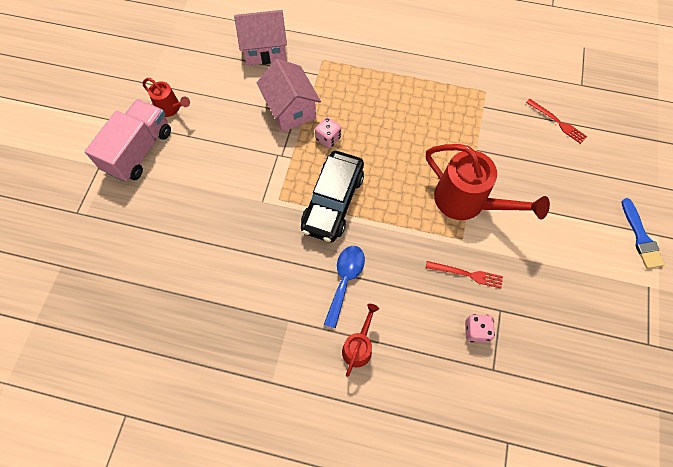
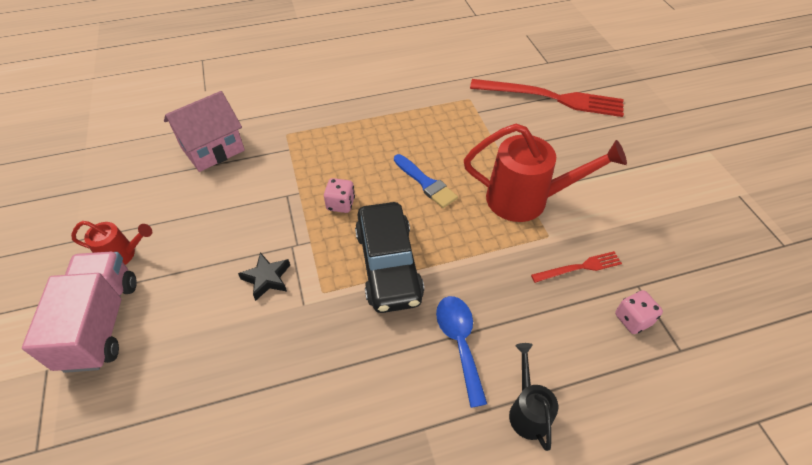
camera: 30 degrees left, 15 degrees down
(249, 171) = (267, 278): none -> black star
(290, 110) = (279, 194): pink house -> none
(358, 347) = (528, 411): red watering can -> black watering can
(557, 122) = (551, 98): red fork -> red fork, size x2.11
(641, 237) = (697, 158): blue brush -> blue brush (426, 183)

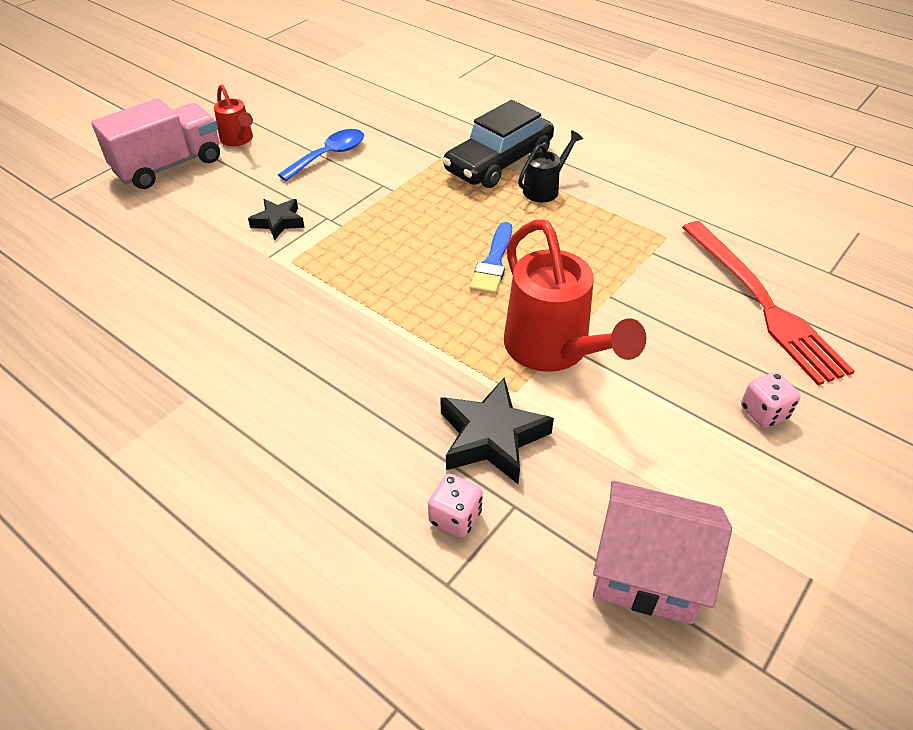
camera: 55 degrees right, 5 degrees down
(212, 149) = (393, 118): pink house -> pink house (647, 572)
(340, 204) = (405, 221): pink dice -> pink dice (764, 412)
(388, 265) = (359, 286): black car -> black car (498, 162)
(459, 342) = (306, 378): blue spoon -> blue spoon (329, 155)
(528, 411) = (261, 464): black watering can -> black watering can (545, 189)
(579, 267) = (492, 437): red fork -> black star

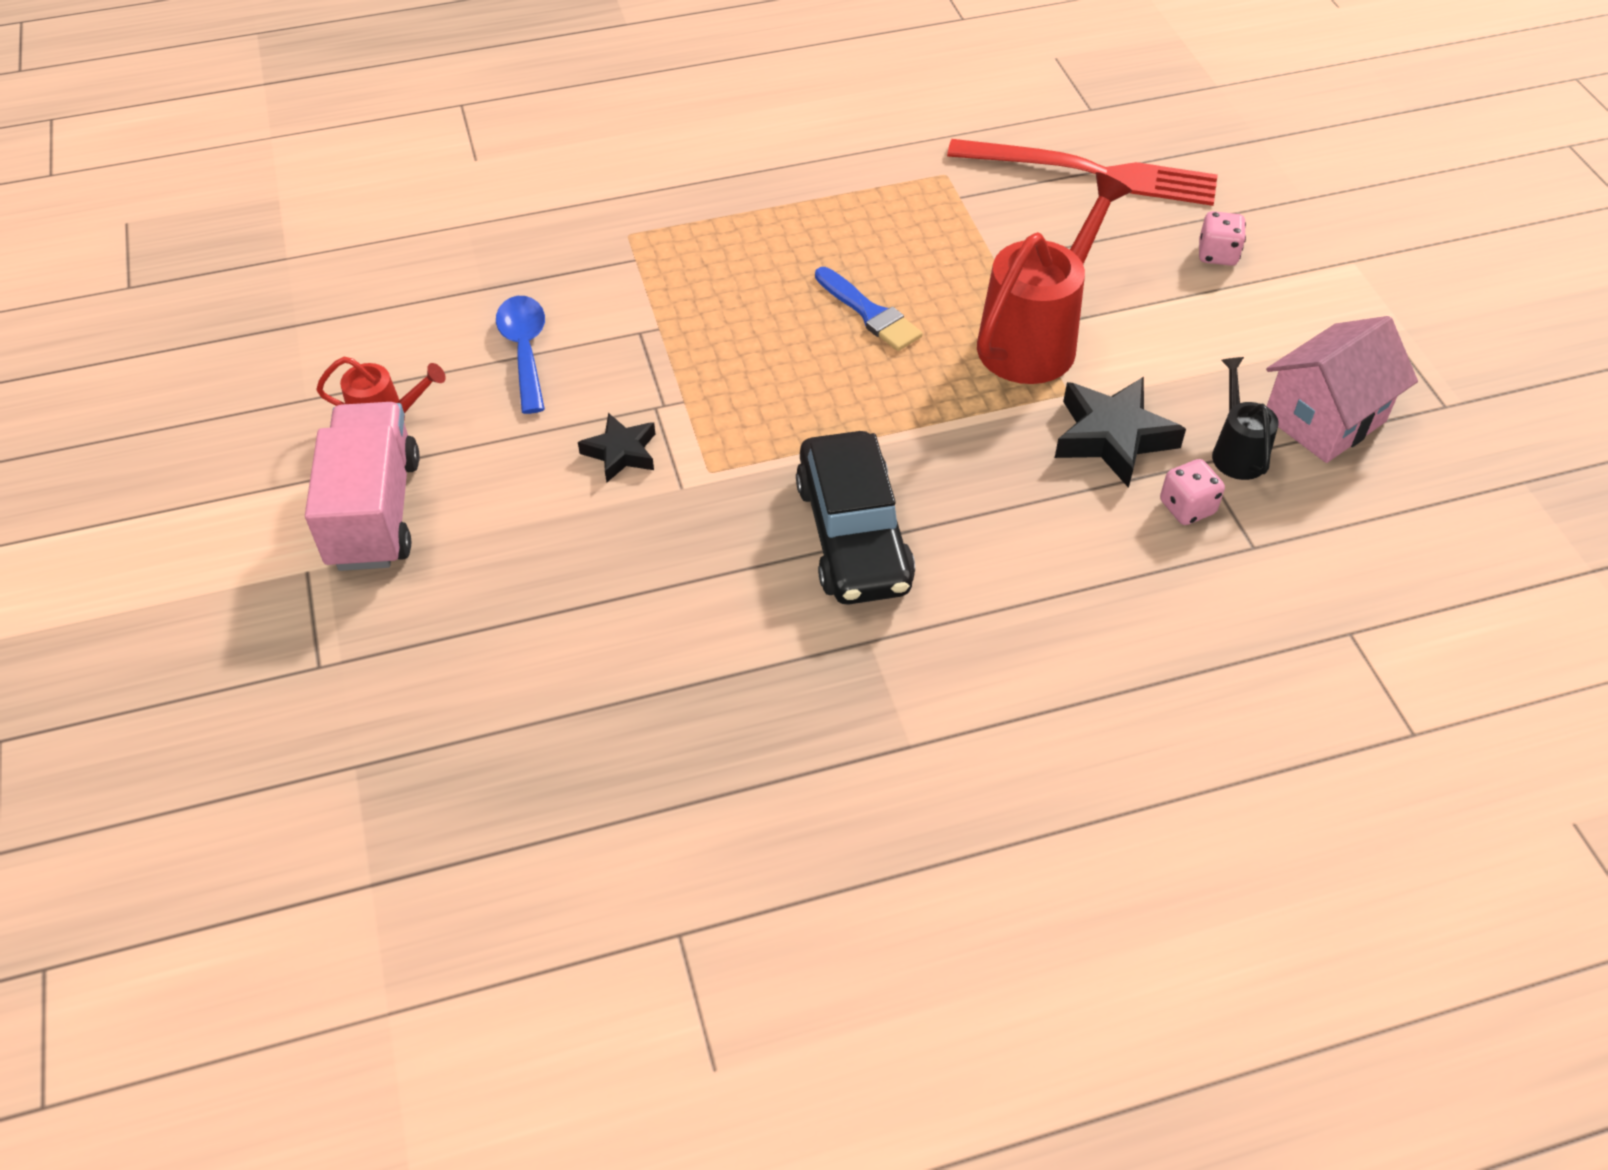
camera: 55 degrees left, 5 degrees up
(498, 162) = (697, 220): black car -> black car (853, 535)
(545, 189) = (783, 212): black watering can -> black watering can (1237, 451)
(553, 350) = (1036, 339): red watering can -> red watering can turned 60 degrees counterclockwise

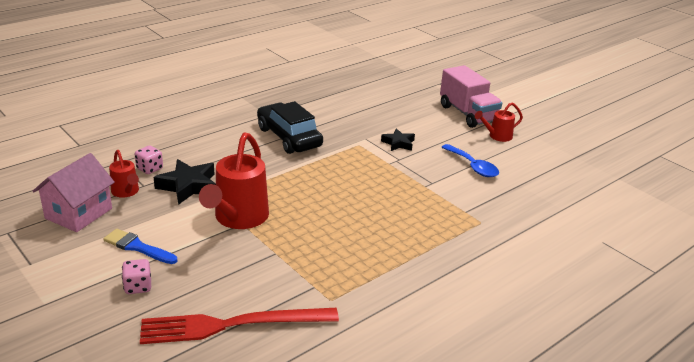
camera: 155 degrees right, 20 degrees down
(870, 313) = (330, 212): blue brush -> blue brush (137, 247)
(1237, 451) = (126, 192): black watering can -> red watering can

